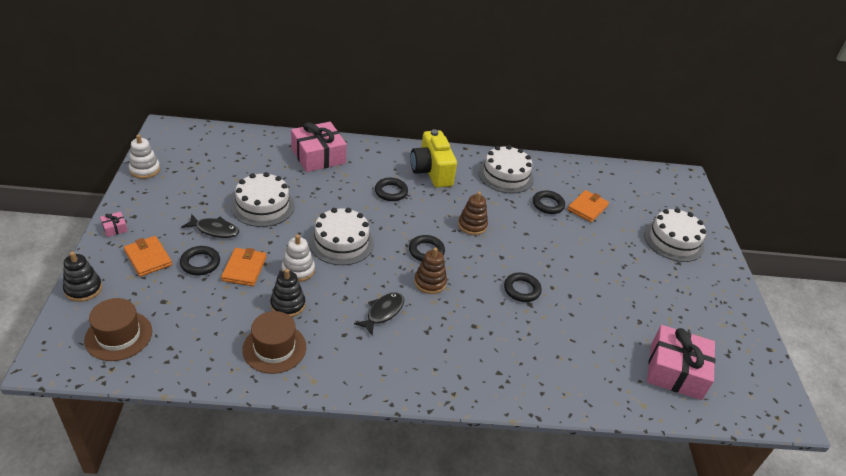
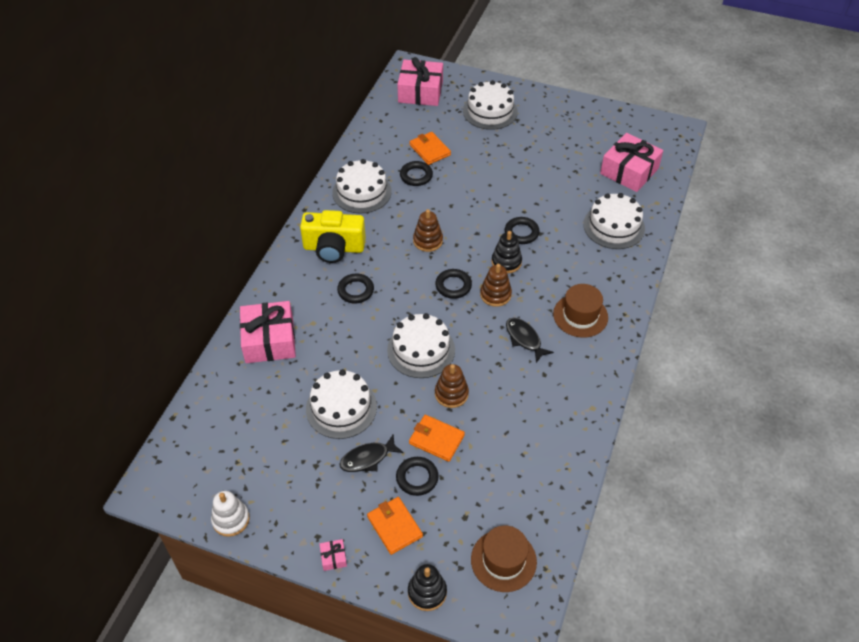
camera: 65 degrees left, 10 degrees up
(148, 258) = (394, 526): orange wallet -> orange wallet turned 75 degrees clockwise
(214, 230) = (367, 458): black fish -> black fish turned 150 degrees counterclockwise
(274, 348) = (548, 430): brown hat -> brown hat (580, 315)
(288, 305) = (496, 411): black stacking toy -> black stacking toy (506, 262)
(298, 270) = (451, 394): white stacking toy -> brown stacking toy
(579, 367) = (614, 226): none -> white cake
(658, 189) = (420, 92): none -> pink gift

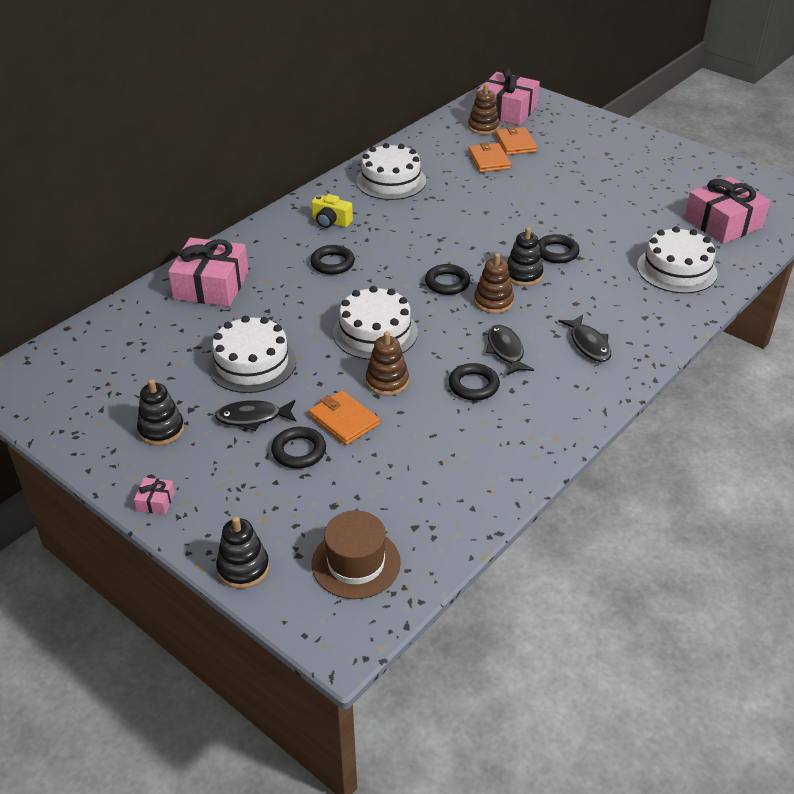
camera: 20 degrees right, 10 degrees down
(231, 519) = (67, 434): white stacking toy -> none
(303, 492) = (161, 430): none -> black stacking toy
(334, 248) = (331, 222): yellow camera -> yellow camera, size x0.55
(394, 526) = (244, 491): orange wallet -> orange wallet (515, 143)
(416, 176) = (460, 179): black ring -> black ring (473, 385)
(428, 241) = (441, 237): brown stacking toy -> brown stacking toy (483, 127)
(490, 111) = (578, 140): white cake -> none
(580, 315) = (588, 344): brown hat -> black fish

